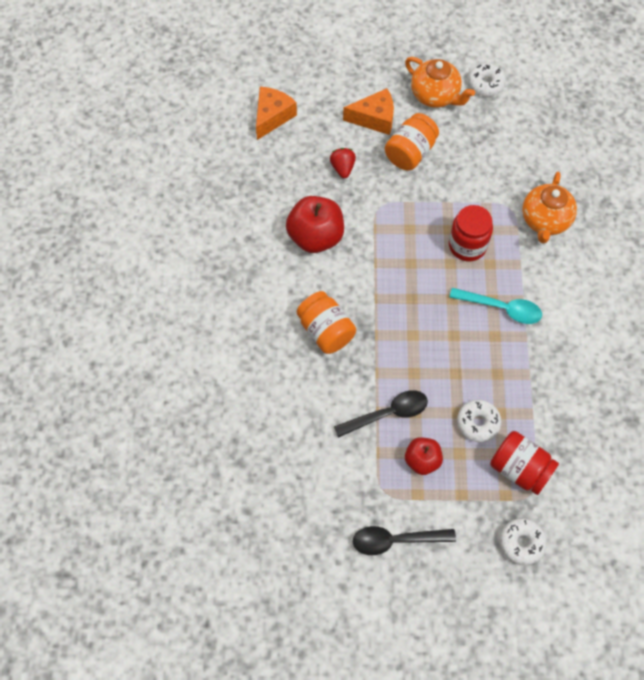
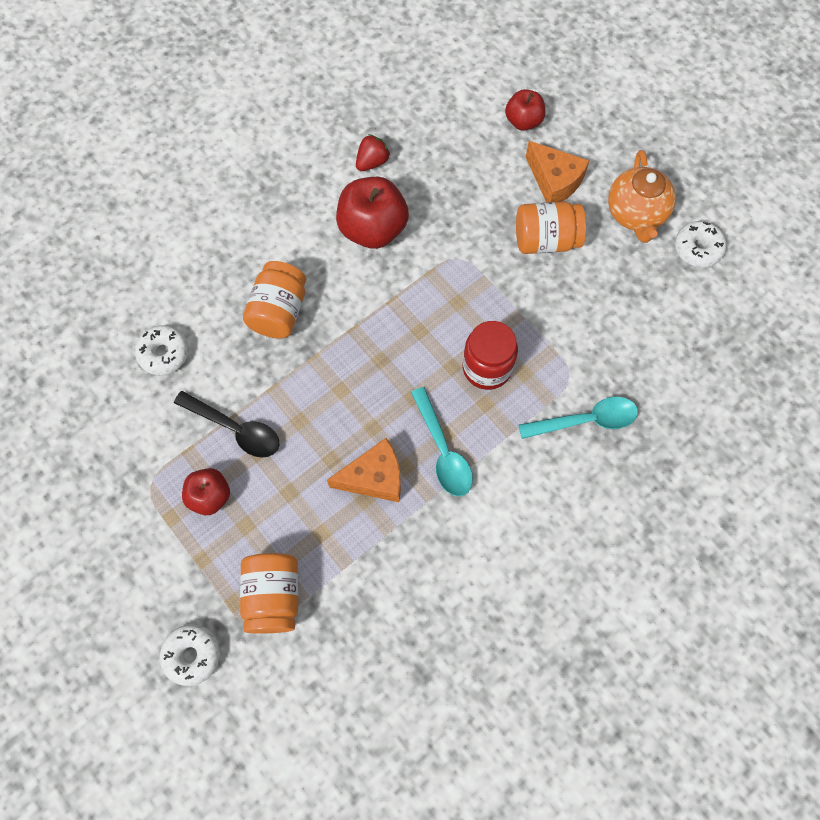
camera: 50 degrees right, 5 degrees up
(272, 116) = (471, 98): orange cheese -> orange cheese (374, 477)
(317, 102) = (523, 121): none -> red apple
(342, 168) = (471, 196): red strawberry -> red strawberry (372, 162)
(396, 540) = (107, 532): black spoon -> none
(478, 423) = (292, 520): white donut -> white donut (164, 353)
(519, 469) = (273, 596): red jar -> orange jar
(545, 221) = (585, 420): orange teapot -> turquoise spoon

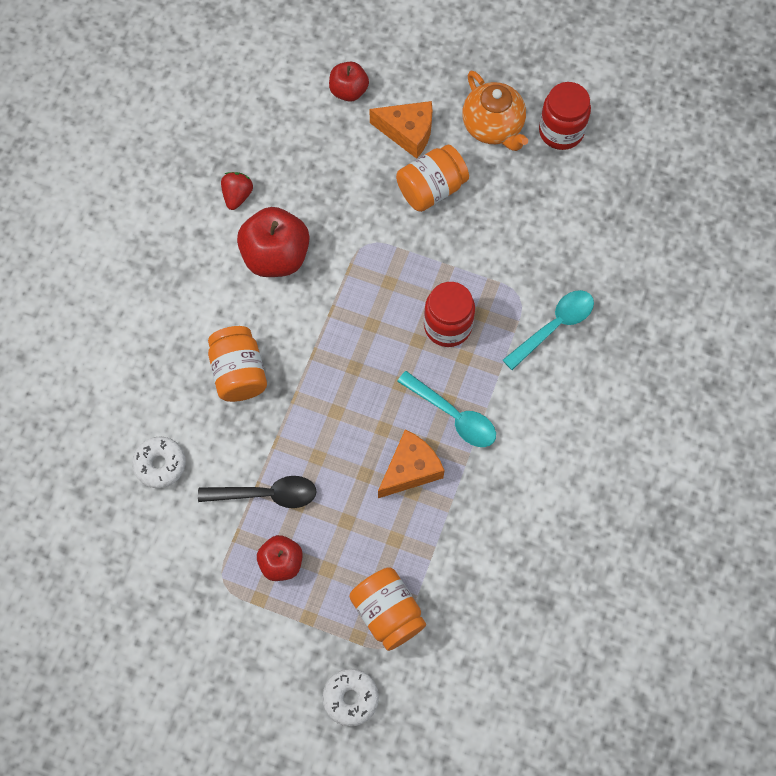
camera: 30 degrees left, 0 degrees up
(697, 248) = (561, 131): white donut -> red jar

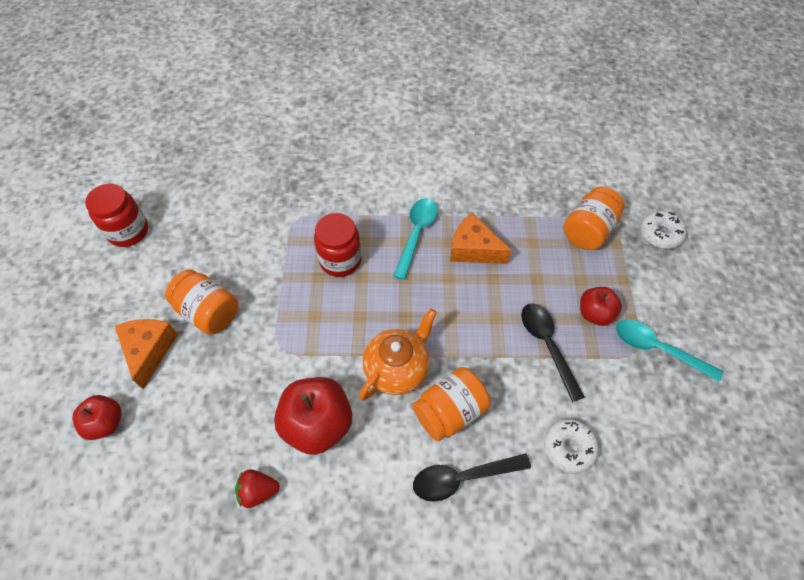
camera: 110 degrees left, 10 degrees down
(176, 360) = (462, 478): none -> black spoon
(493, 127) = (132, 282): orange teapot -> orange teapot (397, 369)
(554, 326) = (315, 191): turquoise spoon -> turquoise spoon (657, 349)

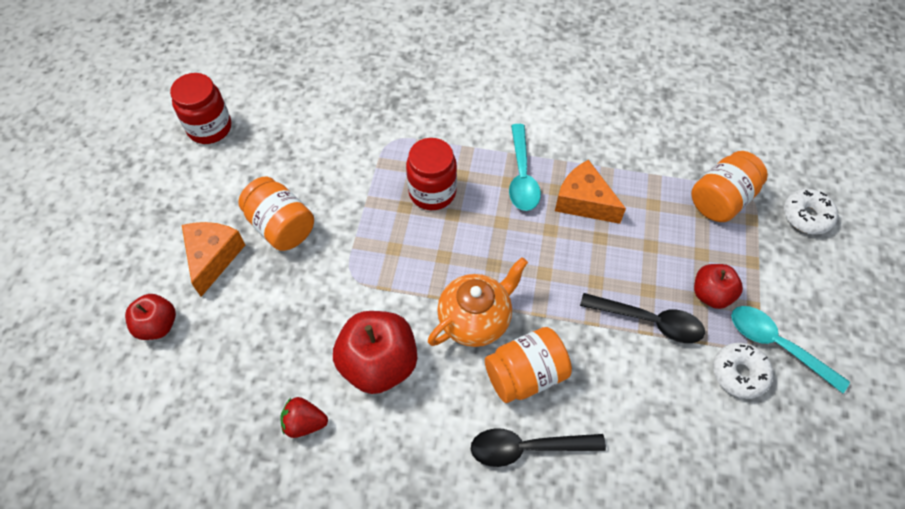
camera: 10 degrees right, 0 degrees up
(416, 234) = (522, 176): turquoise spoon -> turquoise spoon turned 150 degrees clockwise
(547, 345) = (649, 321): black spoon -> black spoon turned 120 degrees clockwise
(568, 447) = (652, 436): white donut -> white donut (739, 373)

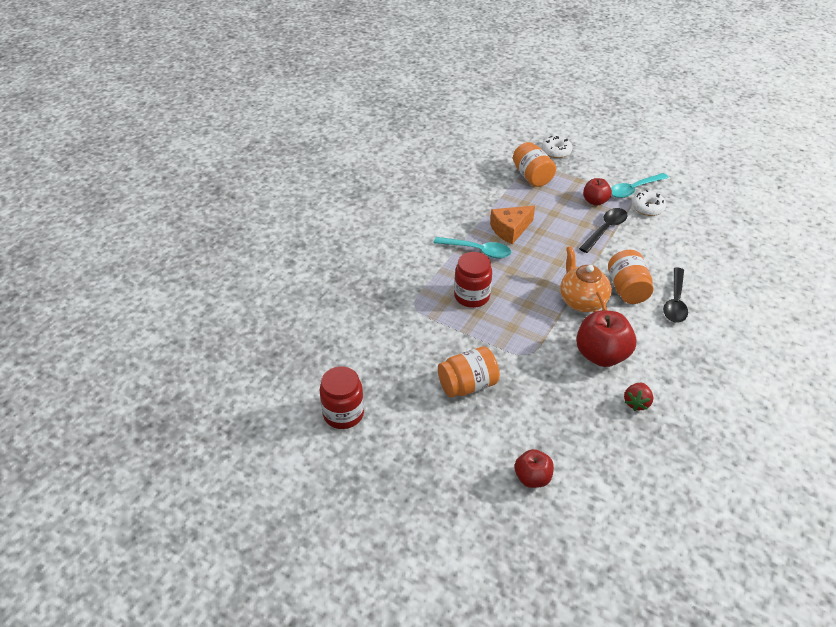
camera: 70 degrees left, 15 degrees down
(213, 258) = (480, 432): orange cheese -> none

